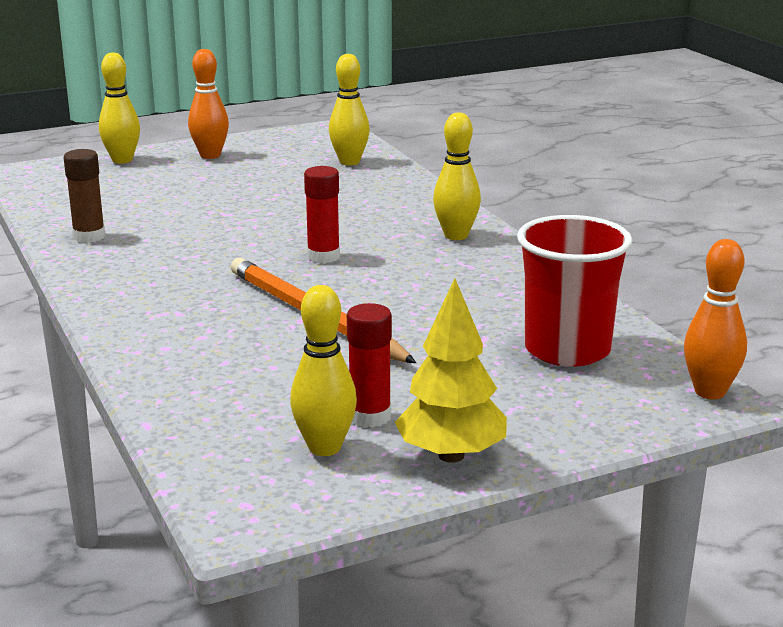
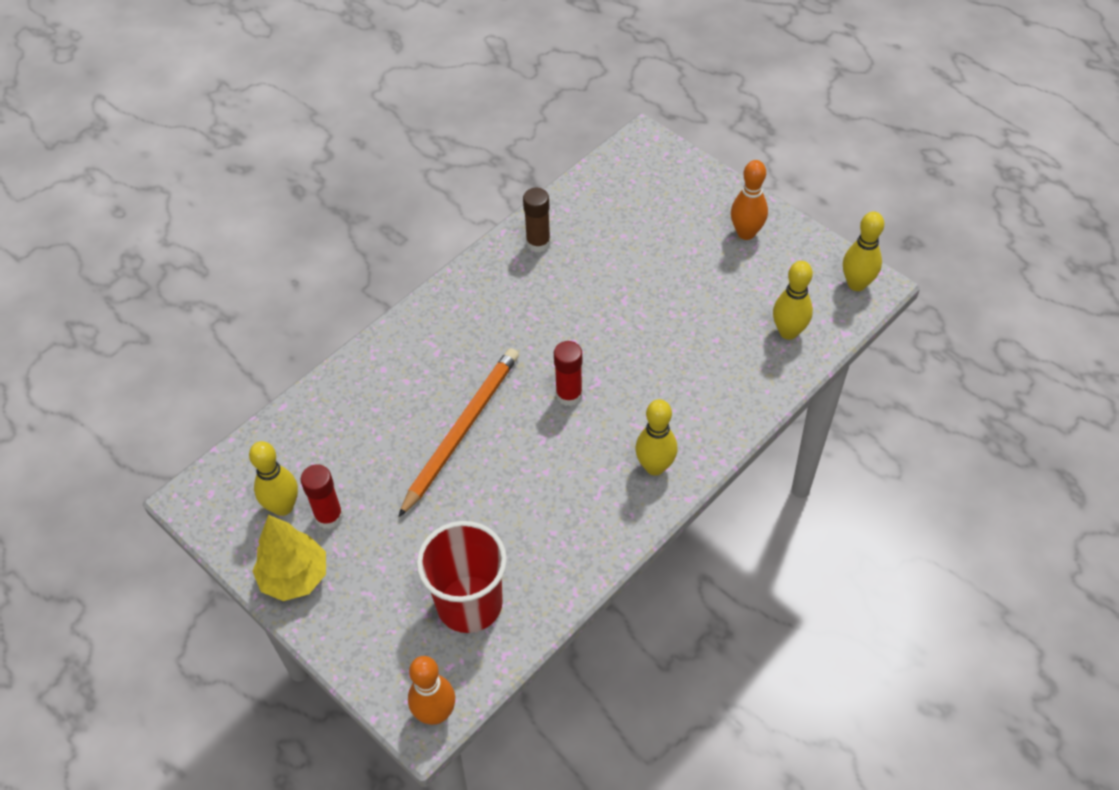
camera: 70 degrees right, 30 degrees up
(122, 160) = (701, 184): yellow bowling pin -> yellow bowling pin (856, 284)

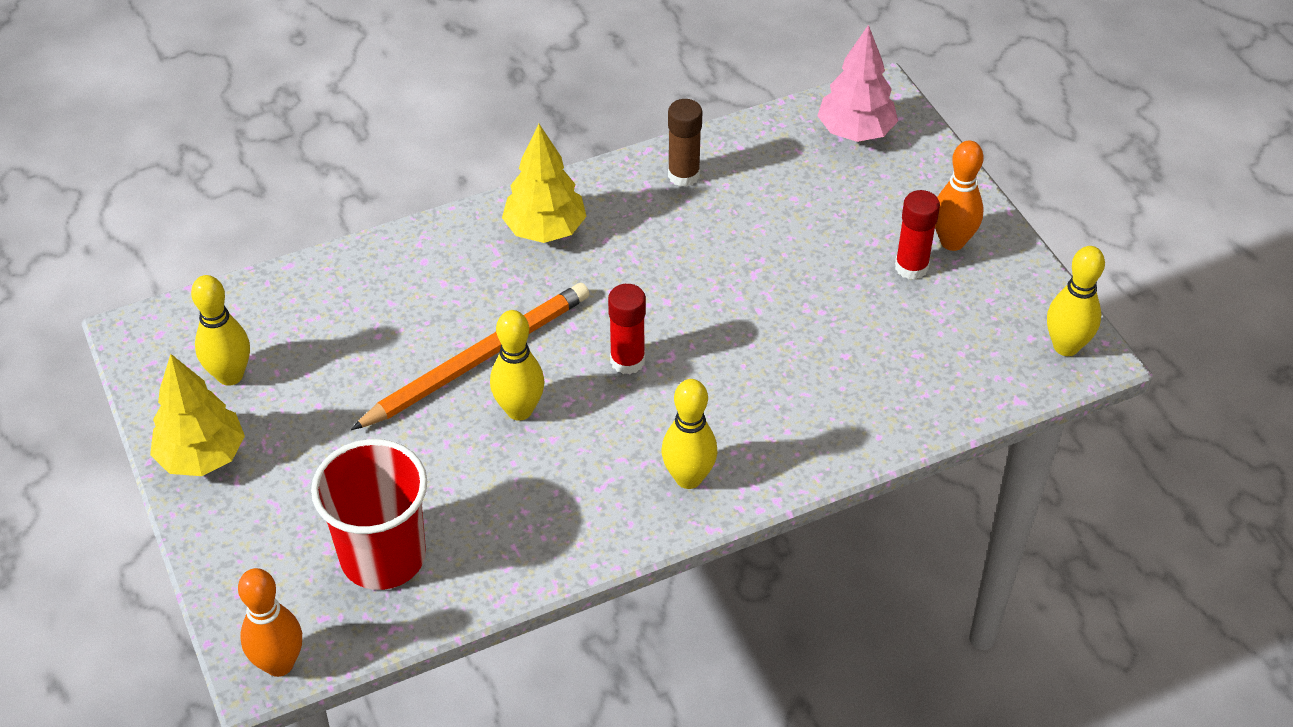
camera: 20 degrees right, 5 degrees down
(329, 516) = (275, 403): red glue stick -> red glue stick (911, 267)
(460, 316) = (545, 230): none -> yellow tree
(641, 173) = (855, 132): none -> pink tree
(788, 332) = (944, 375): yellow bowling pin -> yellow bowling pin (519, 410)

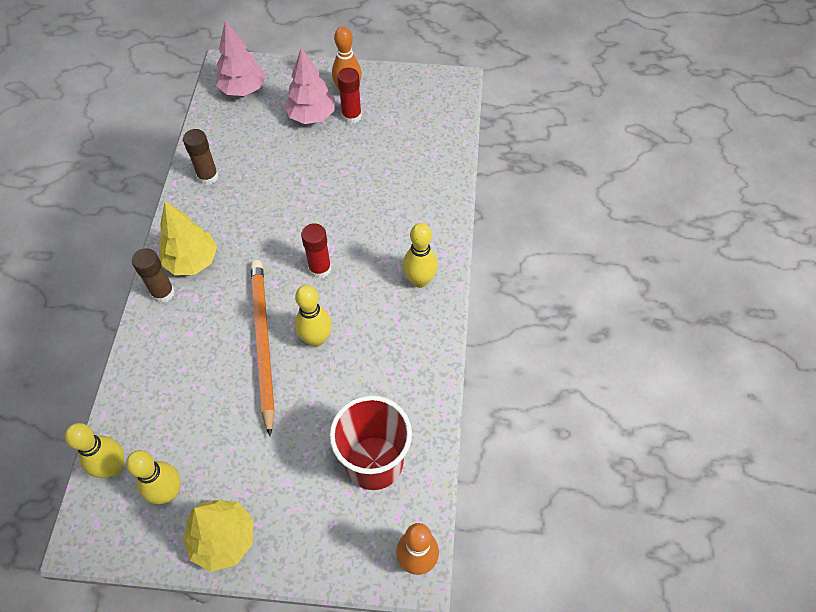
camera: 60 degrees left, 10 degrees up
(481, 228) = (163, 293): none -> brown glue stick
(873, 225) = (312, 116): none -> pink tree
(1066, 346) = (445, 87): yellow bowling pin -> yellow bowling pin (113, 467)

